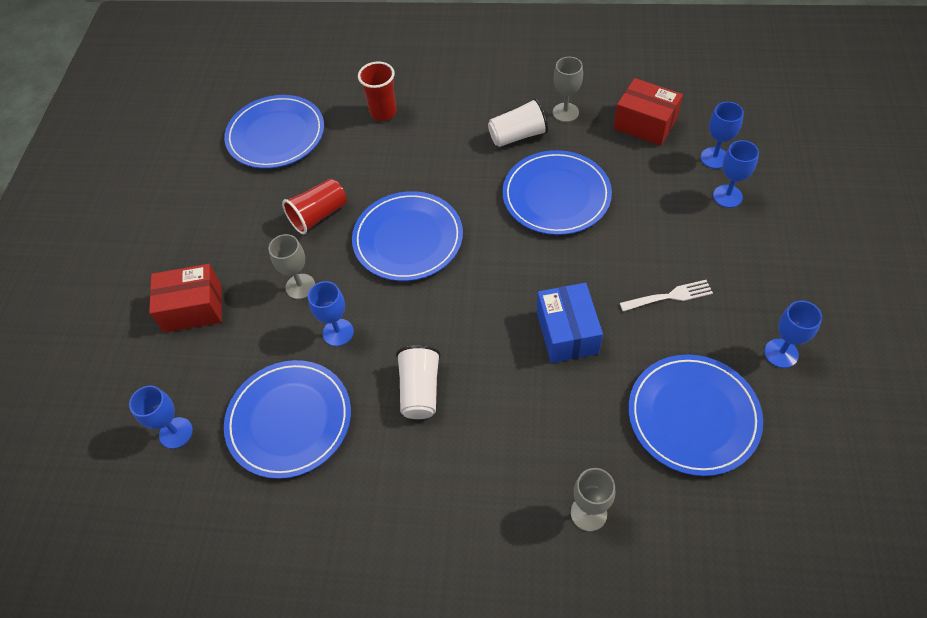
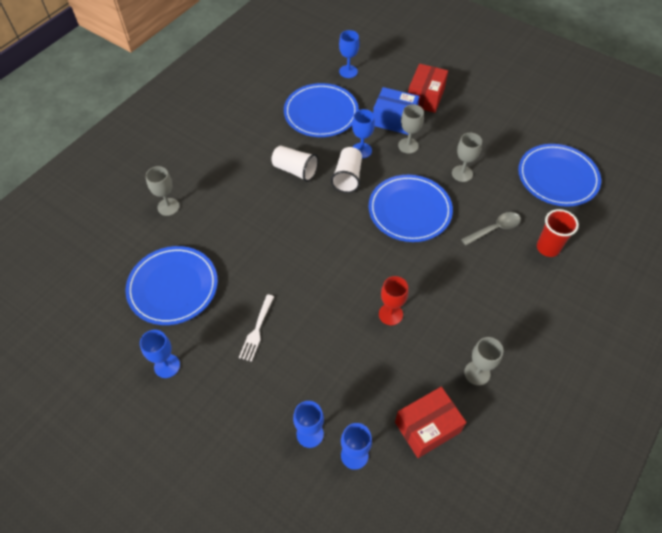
camera: 115 degrees right, 0 degrees up
(318, 215) = (462, 173): red cup -> grey goblet
(385, 159) = (494, 229): none -> grey spoon
(518, 136) = (469, 323): white cup -> white cup (347, 177)
(556, 196) = (390, 314): blue plate -> red goblet
(567, 332) = (276, 257): blue box -> blue box (394, 120)

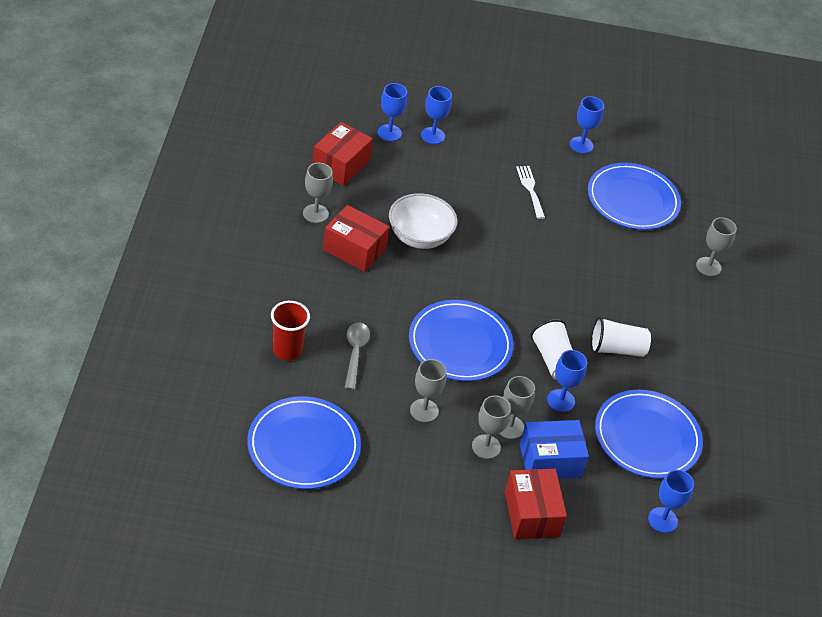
camera: 145 degrees right, 10 degrees down
(390, 314) = (419, 237): red goblet -> white bowl
(431, 139) = (486, 447): none -> grey goblet
(456, 321) = (354, 249): none -> red box
(494, 229) = (355, 353): grey spoon -> grey spoon turned 150 degrees clockwise

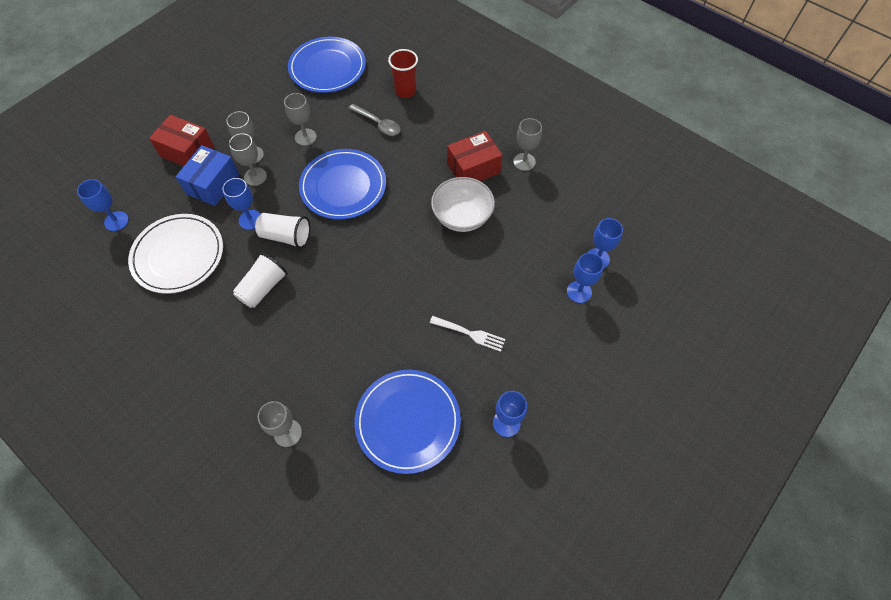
camera: 130 degrees right, 15 degrees up
(341, 165) = (572, 203): red box -> none
(647, 437) = (178, 255): blue plate -> white plate

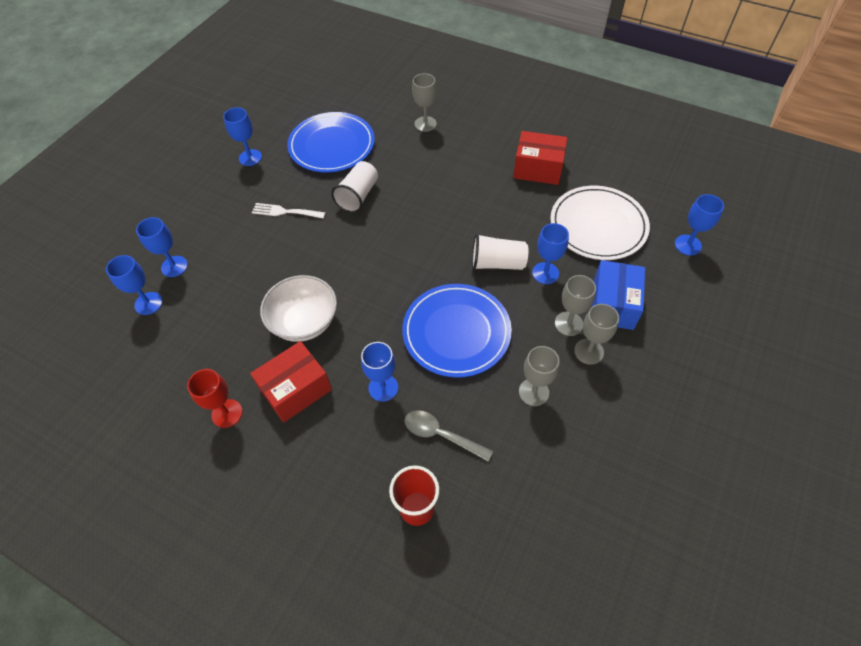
camera: 170 degrees right, 5 degrees down
(187, 152) = (673, 340): red box -> red box (538, 169)
(263, 288) = (496, 213): white cup -> white cup (358, 196)
(327, 68) = (559, 532): blue plate -> none
(409, 158) = (383, 388): none -> blue goblet
(524, 162) = (227, 413): grey goblet -> red goblet

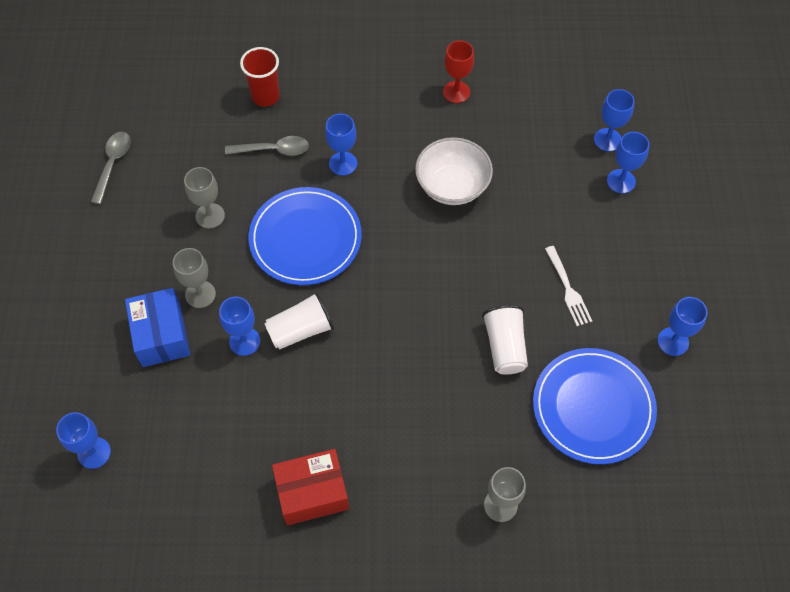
camera: 150 degrees right, 5 degrees up
(285, 212) = (568, 289): white fork -> white fork turned 90 degrees clockwise
(296, 389) = (415, 131): red box -> none
(589, 351) = (172, 274): grey goblet -> none
(598, 225) = (206, 433): white plate -> none
(618, 500) = (113, 164): none -> grey spoon

